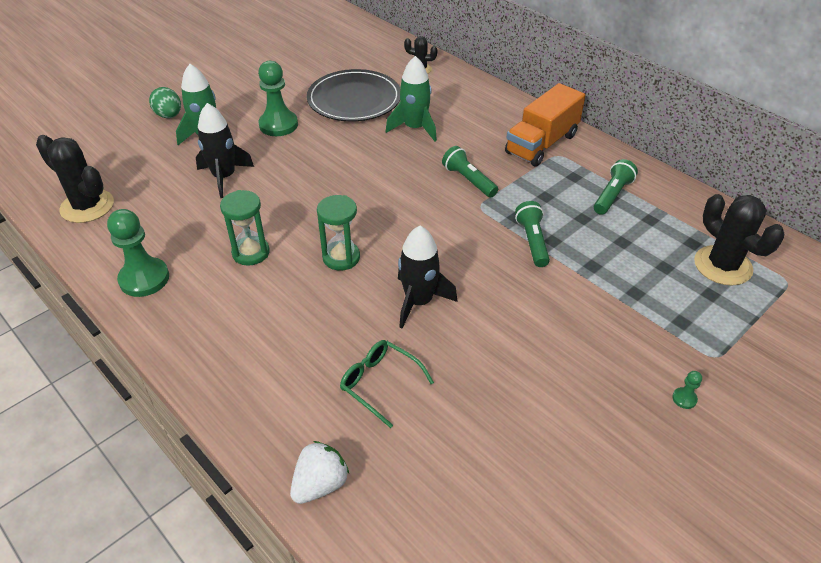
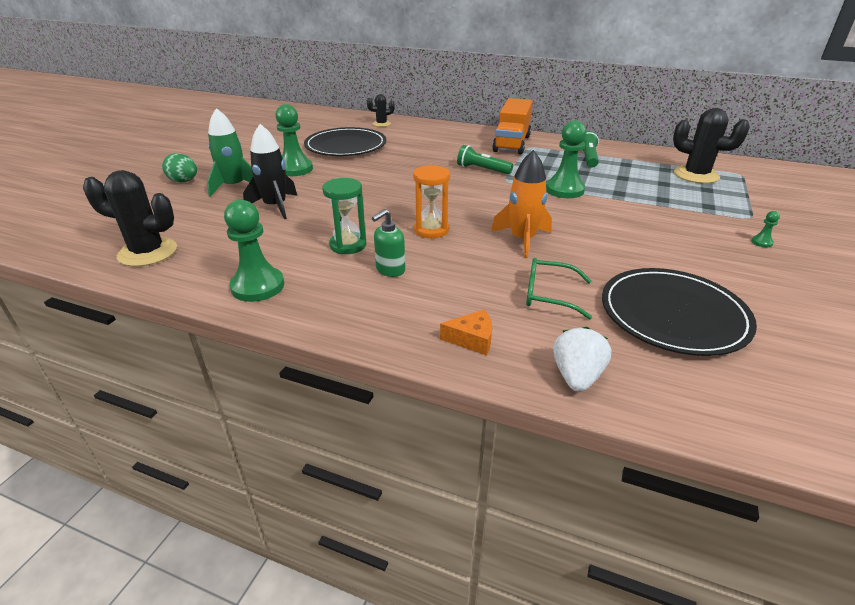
camera: 25 degrees left, 10 degrees down
(263, 298) = (390, 270): none -> green soap dispenser
(268, 408) = (472, 339): none -> orange cheese
(341, 257) = (431, 230): green hourglass -> orange hourglass
(414, 128) = (411, 152): green rocket -> none
(419, 302) = (522, 240): black rocket -> orange rocket
(477, 454) = (673, 314): none -> black plate
(532, 241) = (564, 190): green flashlight -> green pawn

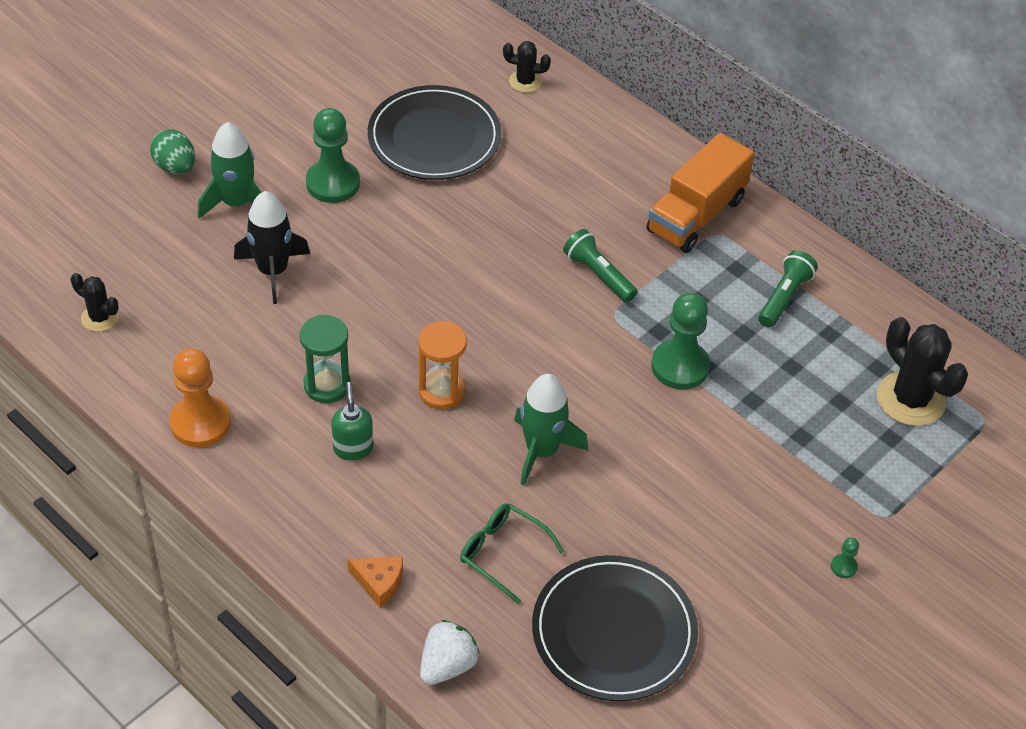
camera: 20 degrees right, 15 degrees up
(148, 252) = (100, 318): black cactus -> black cactus, size x0.55
(258, 286) = (200, 423): green pawn -> orange pawn
(390, 270) = (353, 448): green soap dispenser -> green soap dispenser turned 105 degrees clockwise
(522, 240) = (541, 451): orange rocket -> green rocket

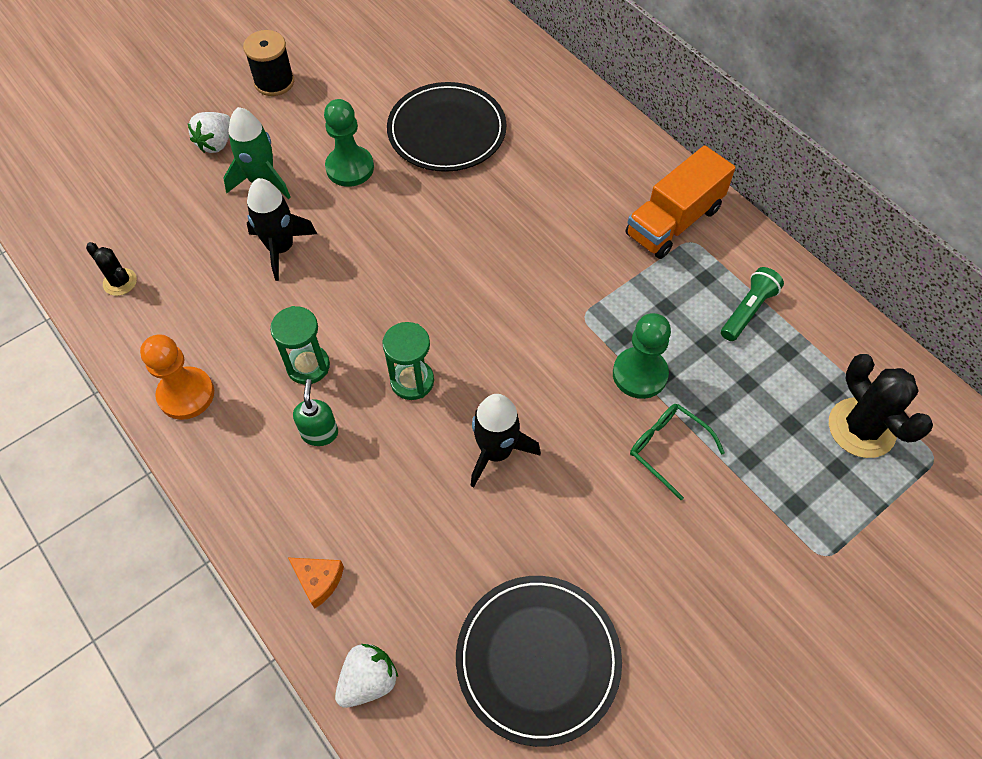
camera: 10 degrees right, 10 degrees up
(175, 167) = (216, 143): green egg -> white strawberry
(228, 97) = (274, 82): none -> black spool
(442, 391) = (412, 381): orange hourglass -> green hourglass
(502, 553) = (441, 559): green glasses -> green glasses (667, 448)
(525, 81) = (535, 84): black cactus -> none
(541, 451) = (496, 452): green rocket -> black rocket
(598, 275) = (575, 274): green flashlight -> none
(843, 567) = (777, 608): green pawn -> none

